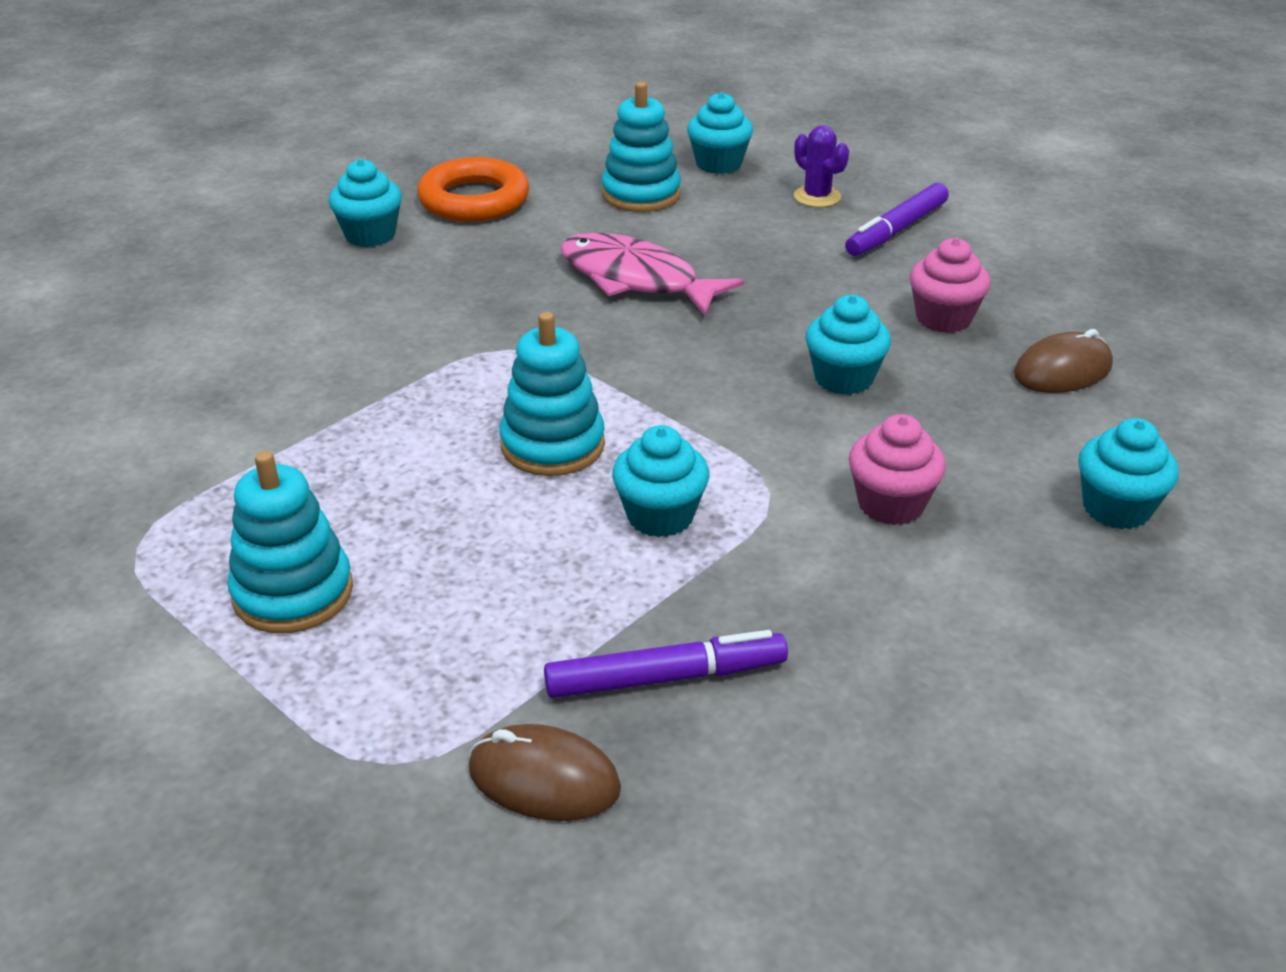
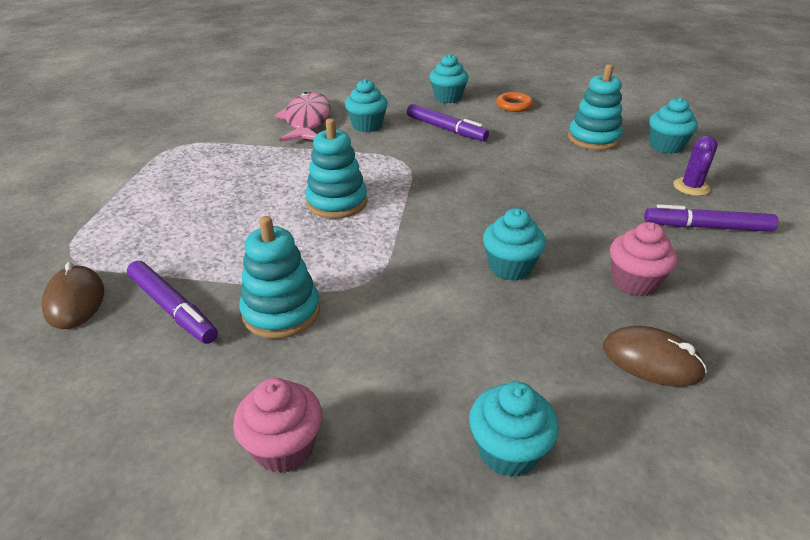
camera: 55 degrees right, 0 degrees up
(293, 593) = (171, 187): turquoise stacking toy -> turquoise stacking toy (281, 312)
(464, 278) = (446, 129): none -> purple marker
(474, 200) = (514, 105): orange ring -> orange ring, size x0.57
(636, 279) = (511, 168): pink fish -> pink fish (307, 121)
(660, 516) = (308, 255): turquoise cupcake -> turquoise cupcake (367, 126)
(891, 504) = (399, 333): pink cupcake -> pink cupcake (284, 447)

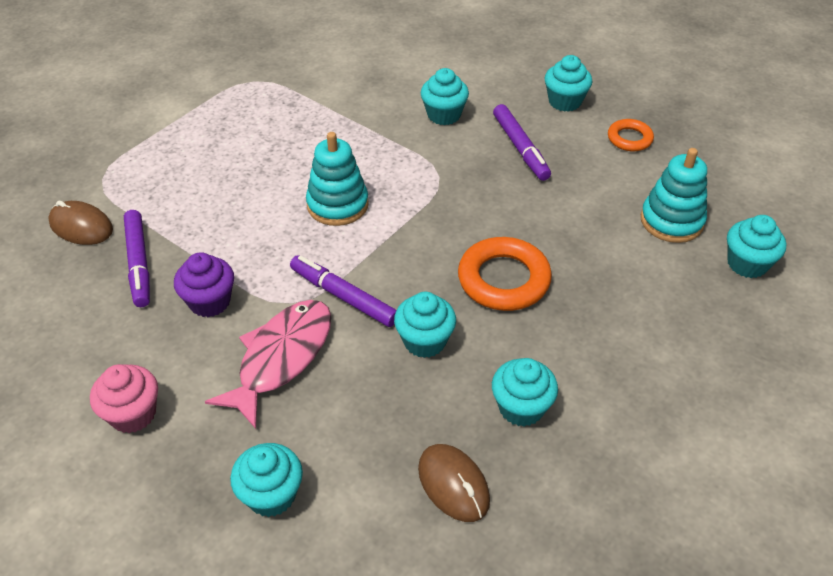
camera: 30 degrees right, 10 degrees up
(75, 301) = (81, 226): brown mouse -> brown mouse turned 75 degrees counterclockwise
(281, 312) = (210, 302): turquoise stacking toy -> purple cupcake
(307, 121) = (391, 87): pink fish -> pink fish (281, 358)
(523, 206) = (503, 279): none -> orange ring
(634, 282) = (521, 407): pink cupcake -> turquoise cupcake
(691, 187) = (710, 329): purple cactus -> none
(707, 227) = (667, 383): purple marker -> purple marker (343, 297)

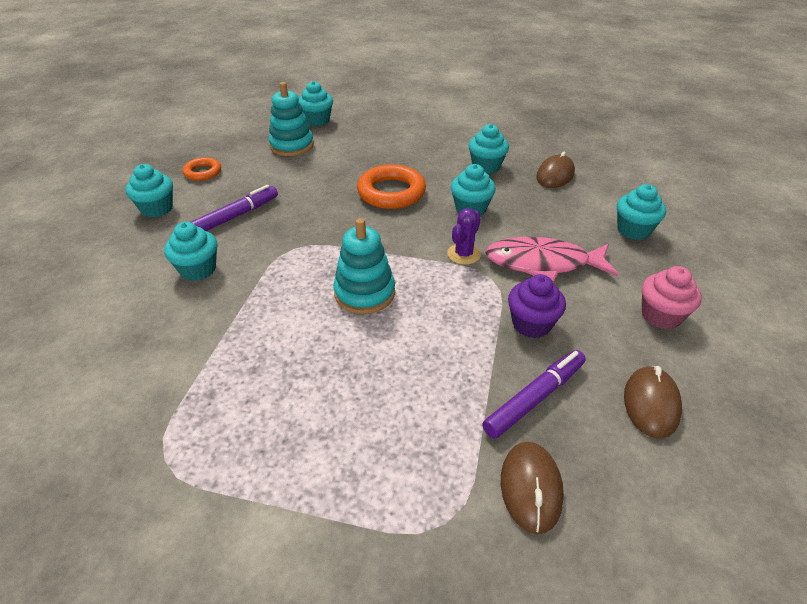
camera: 115 degrees left, 5 degrees down
(66, 334) = (651, 404): none -> brown mouse
(343, 297) = (464, 254): purple marker -> purple cactus

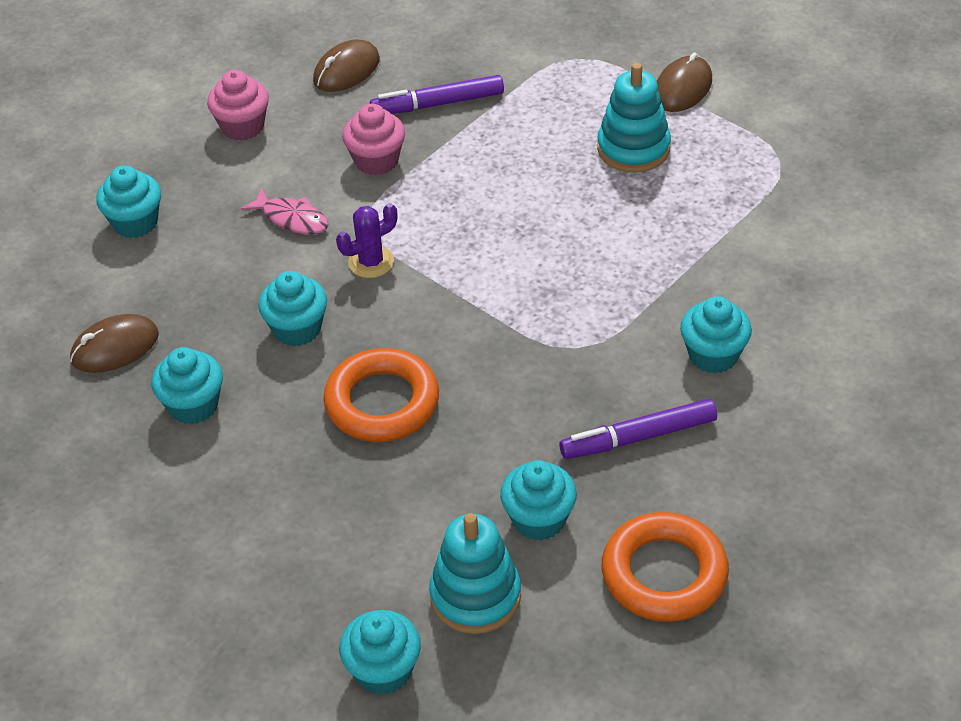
camera: 150 degrees left, 5 degrees up
(157, 208) = (756, 501): turquoise cupcake -> turquoise cupcake (539, 519)
(203, 172) = (664, 574): orange ring -> orange ring, size x1.75
(364, 293) = (524, 252): turquoise stacking toy -> turquoise stacking toy (633, 148)
(531, 324) = (376, 161): purple cupcake -> pink cupcake
(531, 488) = (497, 55): brown mouse -> brown mouse (682, 88)
(543, 263) = (292, 219): pink fish -> pink fish, size x0.57

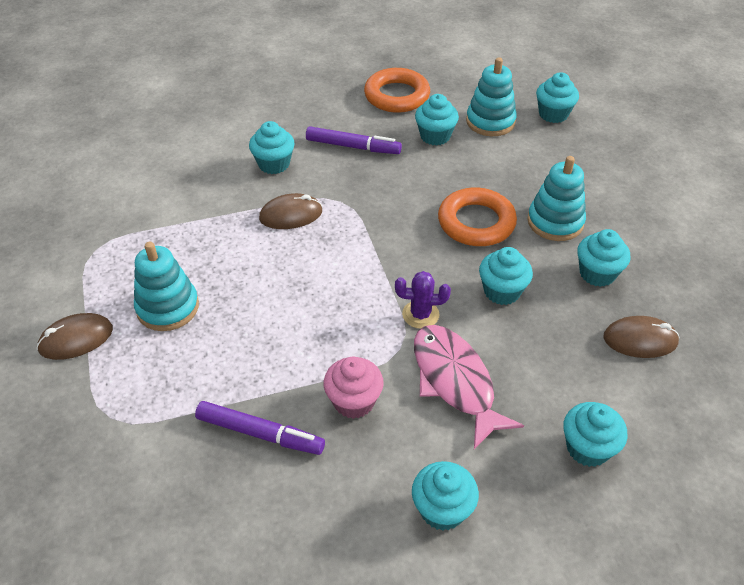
camera: 150 degrees left, 0 degrees up
(242, 126) = (442, 509): pink cupcake -> turquoise cupcake
(279, 454) = (555, 222): none -> turquoise stacking toy
(292, 219) = (455, 381): pink fish -> pink fish, size x1.76
(346, 70) = (303, 527): brown mouse -> brown mouse (291, 215)

